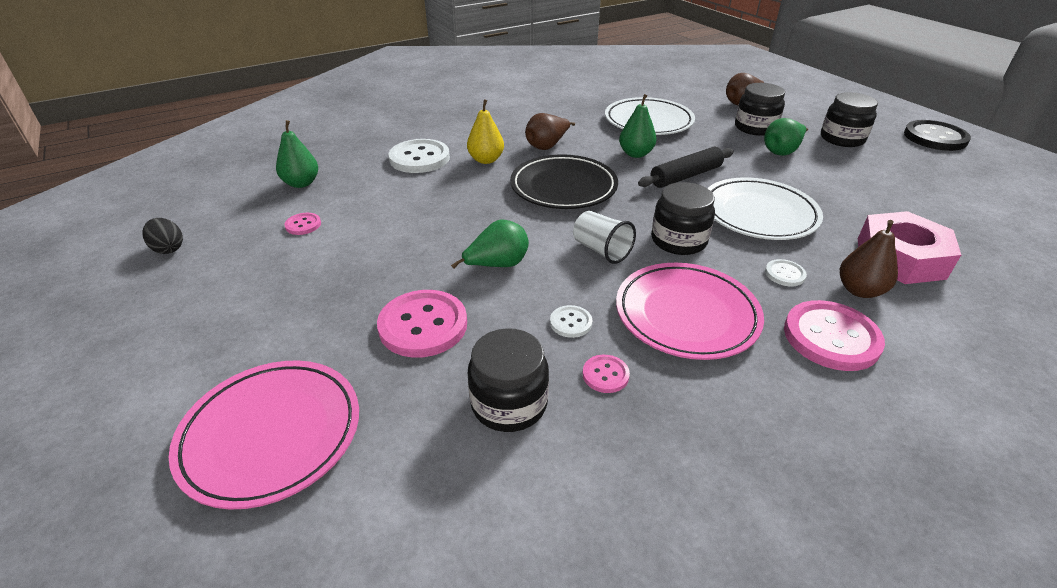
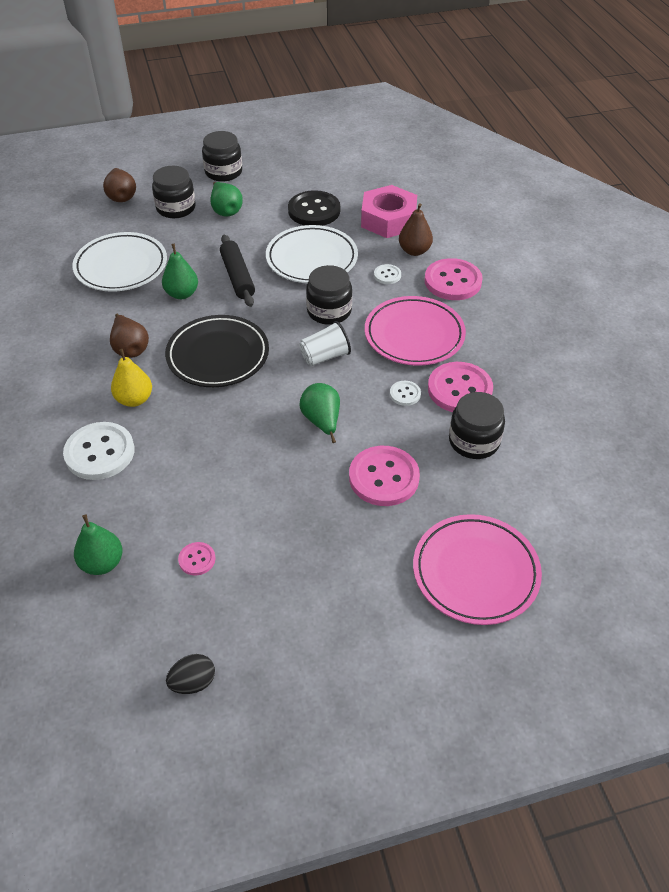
camera: 75 degrees left, 10 degrees up
(605, 375) = (459, 389): pink button -> pink button, size x2.07
(935, 137) = (248, 129): black button -> black button (314, 210)

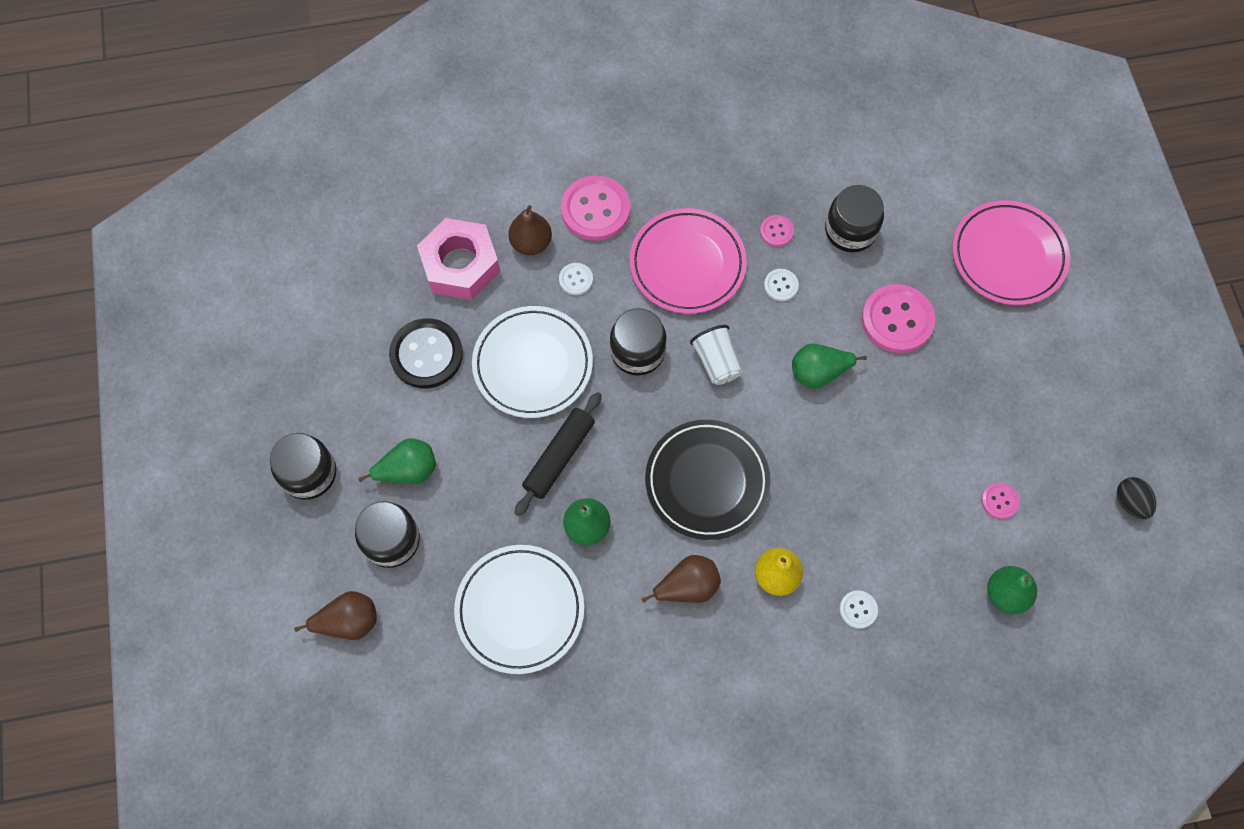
camera: 85 degrees left, 20 degrees up
(100, 452) = (858, 609): white button -> white button, size x0.48
(237, 277) = (559, 457): black rolling pin -> black rolling pin turned 45 degrees counterclockwise
(459, 389) = (776, 231): pink button -> pink button, size x0.48

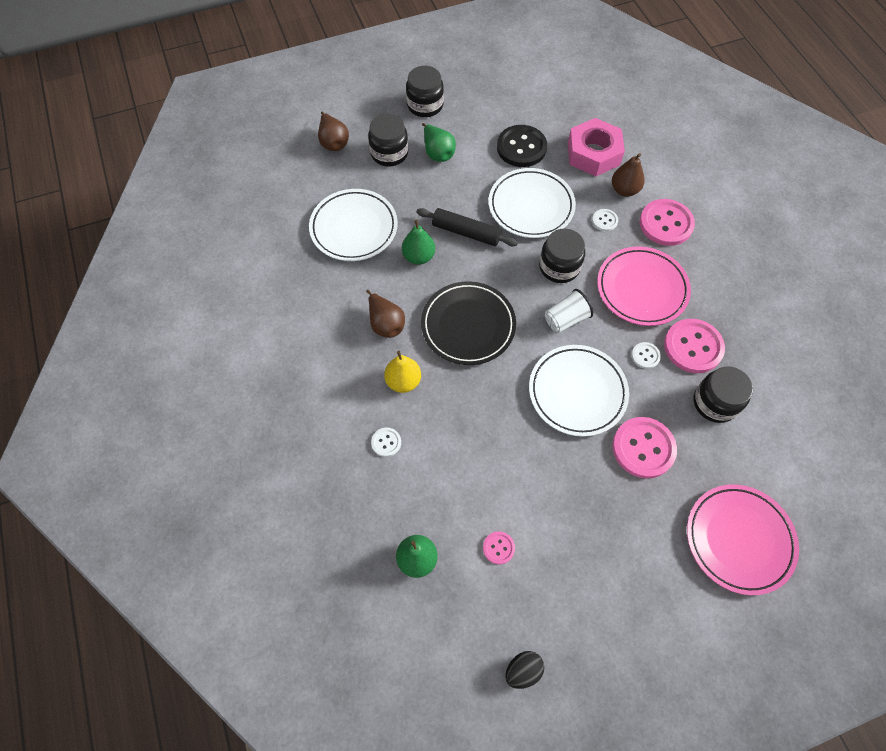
camera: 80 degrees right, 5 degrees down
(776, 231) = (693, 347): pink button -> pink button, size x2.07
(818, 373) = (577, 392): green pear -> white plate

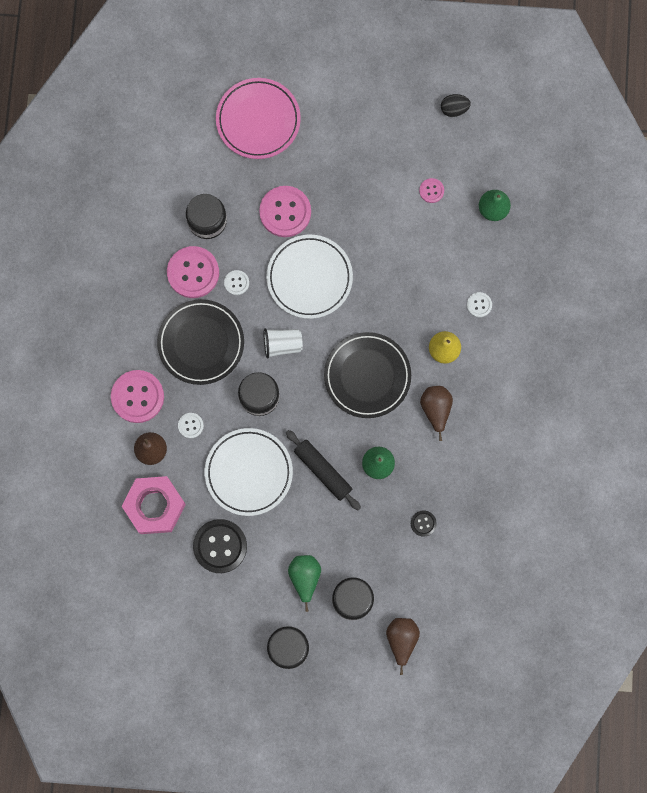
camera: 155 degrees left, 15 degrees up
(354, 228) = (423, 523): white plate -> black button
(641, 289) = (201, 343): pink plate -> black plate

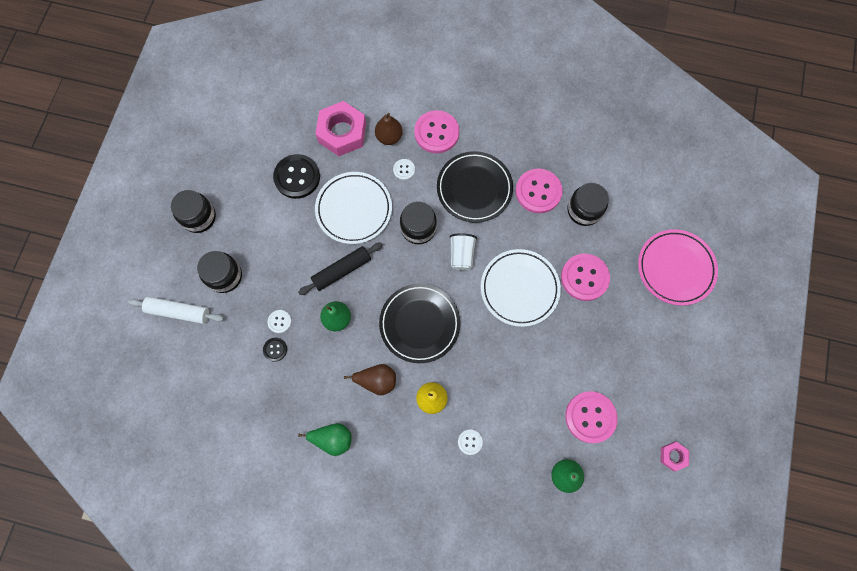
camera: 100 degrees right, 5 degrees down
(236, 283) = (524, 226): white button -> white button (279, 321)
(305, 577) = (254, 240): green pear -> green pear (332, 439)
(401, 639) = (179, 311): brown pear -> white rolling pin
(431, 191) = (590, 417): pink button -> pink button, size x2.07
(454, 109) = (673, 456): black egg -> pink nut

